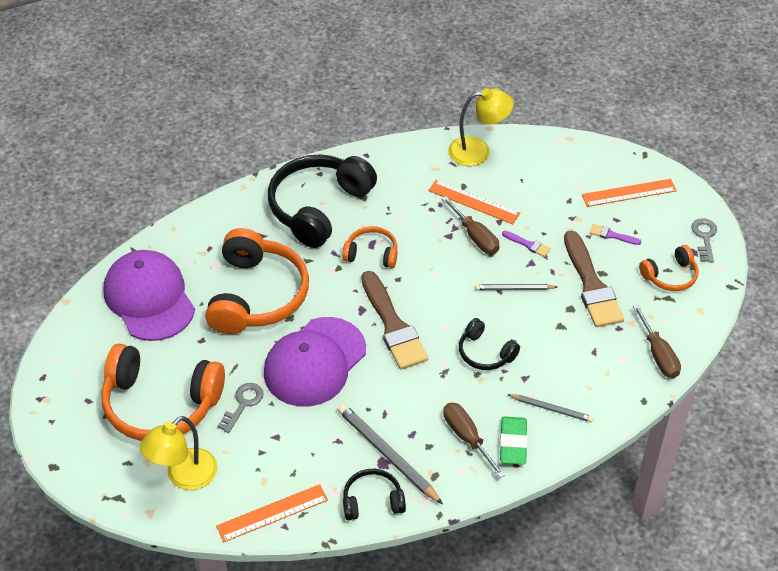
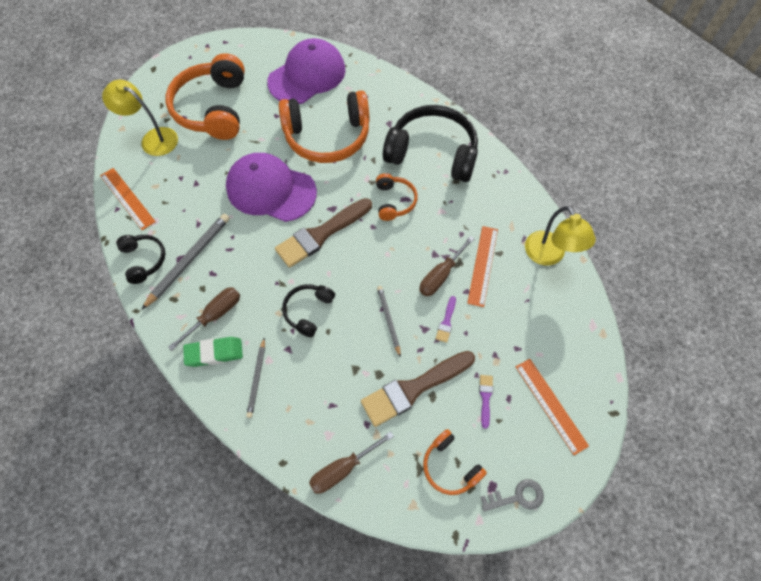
camera: 75 degrees right, 15 degrees up
(243, 404) = (222, 155): grey key -> none

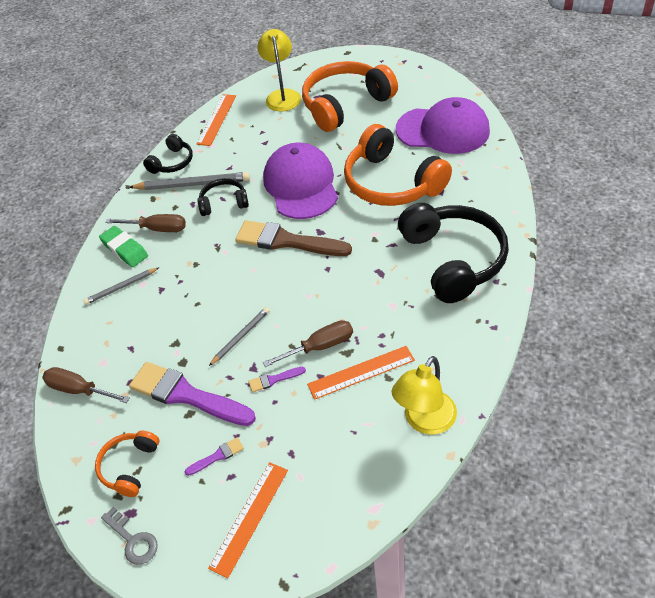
camera: 60 degrees right, 15 degrees down
(308, 311) = (206, 279): black headphones -> black headphones (224, 203)
(394, 201) = (369, 266): orange headphones -> none
(413, 389) = (186, 395): brown brush -> purple brush
(440, 275) = (320, 346): brown screwdriver -> brown screwdriver turned 150 degrees clockwise

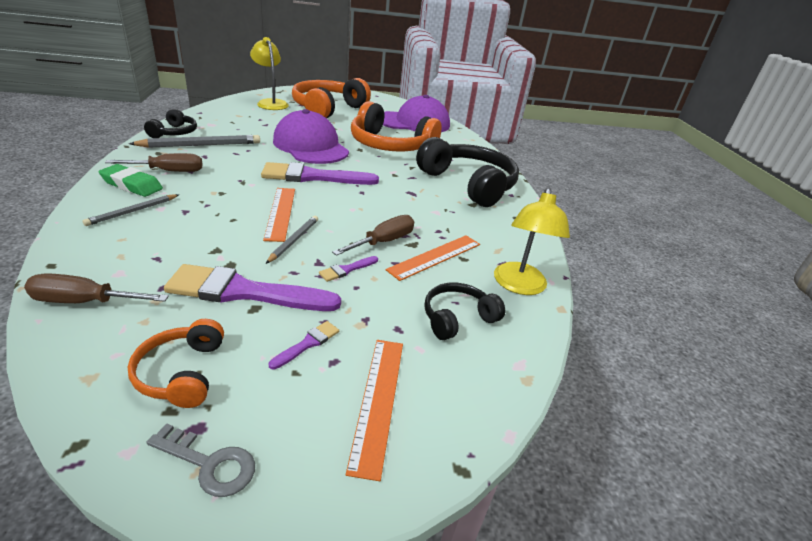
camera: 30 degrees left, 15 degrees down
(217, 119) = (213, 112): orange ruler -> orange ruler (280, 213)
(224, 203) = (238, 155): black headphones -> black headphones (457, 318)
(287, 241) = (313, 177): brown brush -> purple brush

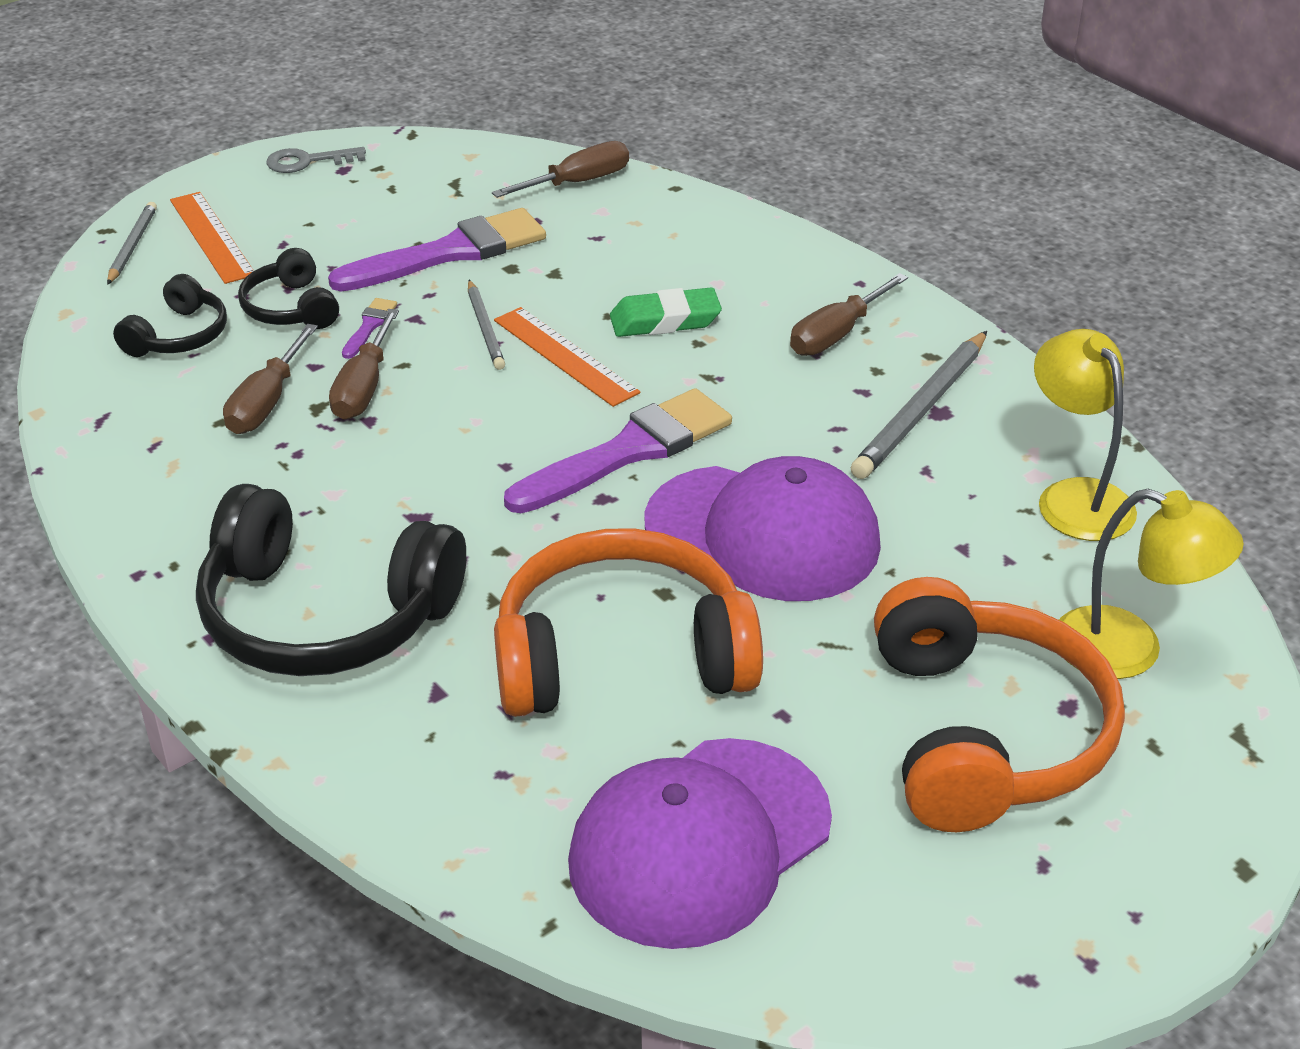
camera: 150 degrees right, 5 degrees up
(132, 185) = (822, 290): green eraser -> green eraser (665, 321)
(133, 211) = (734, 263): grey pencil -> grey pencil (132, 246)
(174, 133) = (1022, 410): black headphones -> black headphones (290, 308)
(181, 373) = (405, 184): orange headphones -> none
(307, 344) = (324, 244): purple brush -> none
(435, 256) = (267, 402): orange ruler -> brown screwdriver
(519, 286) = (111, 417): yellow lamp -> yellow lamp (1075, 497)

